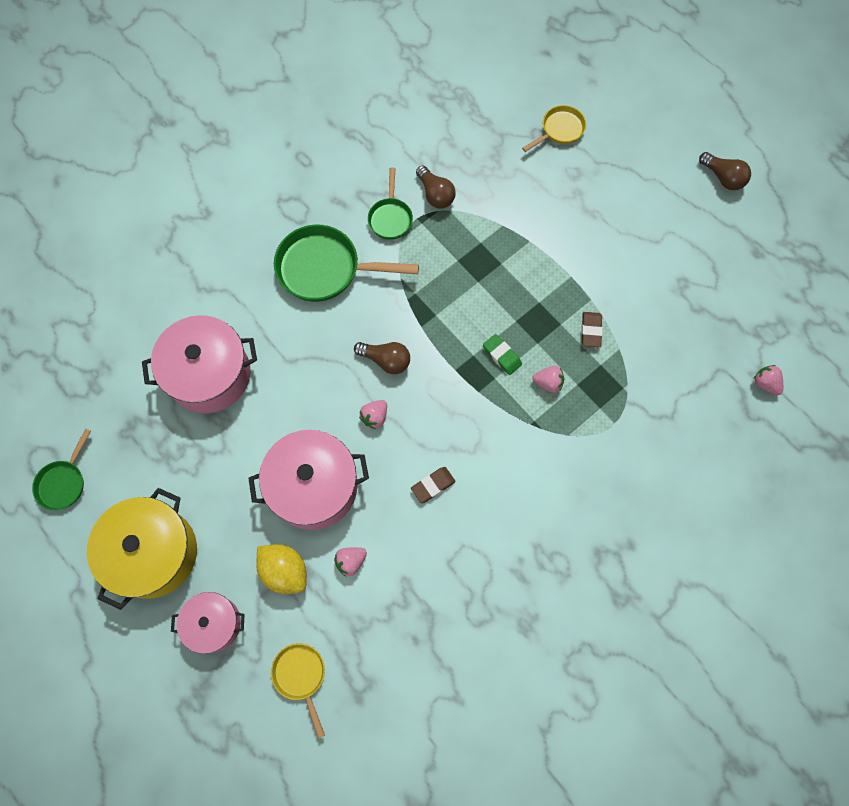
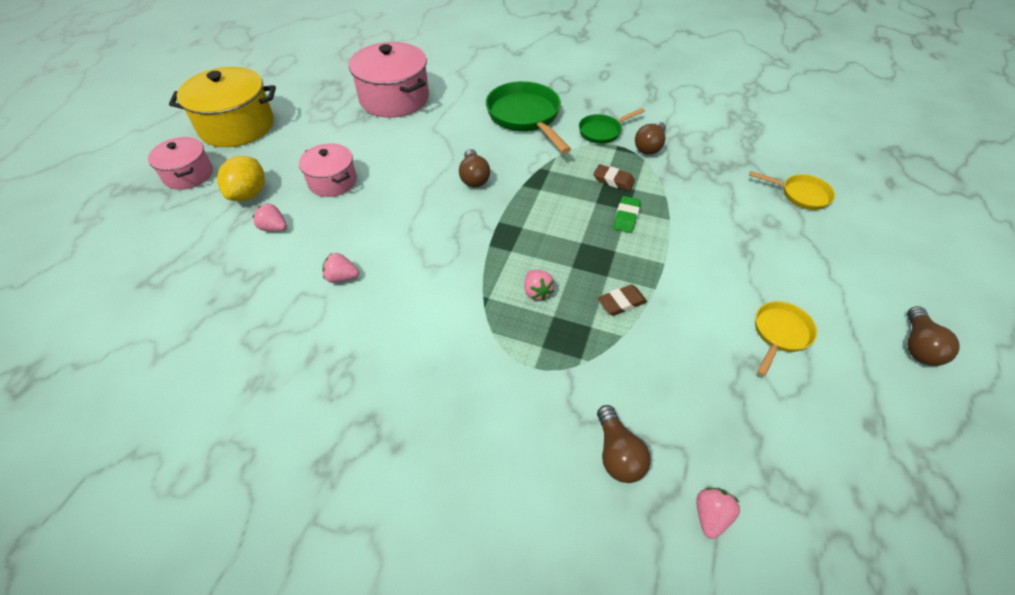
camera: 60 degrees right, 20 degrees down
(64, 482) = (274, 73): green pan -> none
(301, 676) = (154, 239): yellow pan -> yellow pan (779, 334)
(314, 487) = (332, 181): pink pot -> pink pot, size x0.60
(375, 417) = (417, 191): pink strawberry -> pink strawberry (342, 277)
(433, 485) = (374, 251): brown eraser -> brown eraser (613, 180)
(502, 356) = (537, 246): green eraser -> green eraser (626, 217)
(703, 409) = (617, 454): none -> brown light bulb

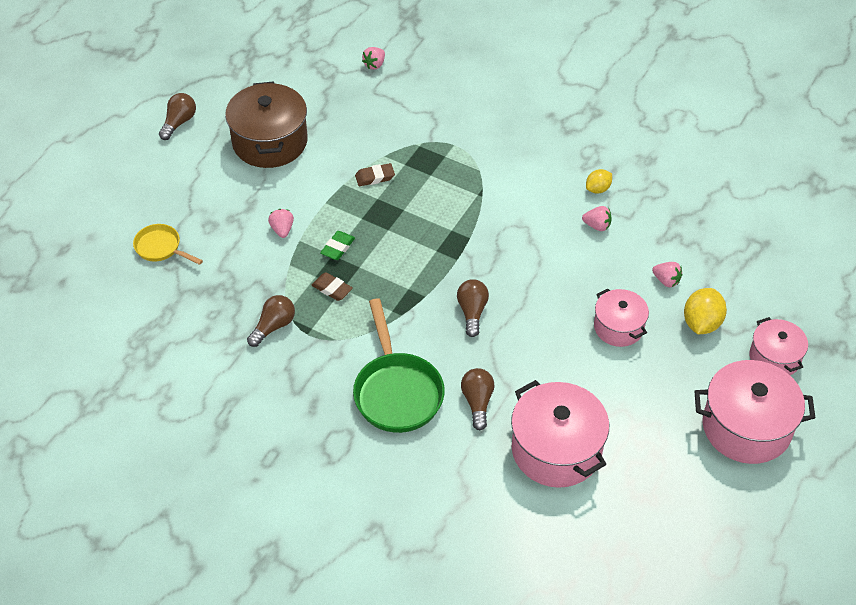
camera: 170 degrees left, 0 degrees up
(237, 126) = (746, 427): yellow pot -> pink pot
(335, 326) = (598, 189): none -> yellow lemon
(537, 292) = (438, 193): pink strawberry -> pink strawberry (282, 230)
(602, 132) = (315, 355): green pan -> none
(617, 454) = (415, 95): brown light bulb -> brown light bulb (477, 402)
(779, 334) = (270, 142): yellow pan -> brown pot

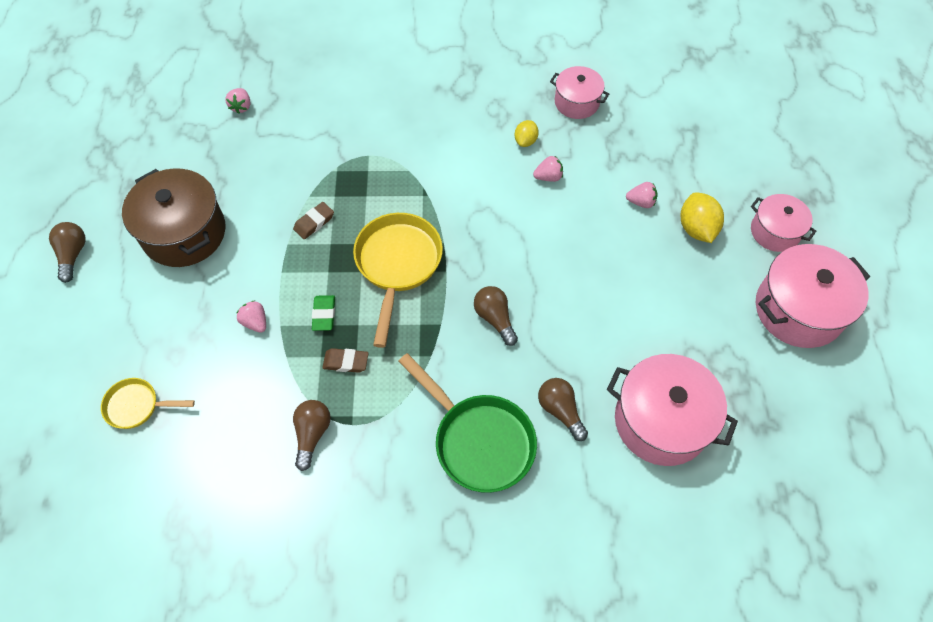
camera: 30 degrees left, 10 degrees up
(420, 237) = (397, 265): none -> yellow pan
(618, 327) = (632, 267): pink pot -> pink pot (576, 102)

